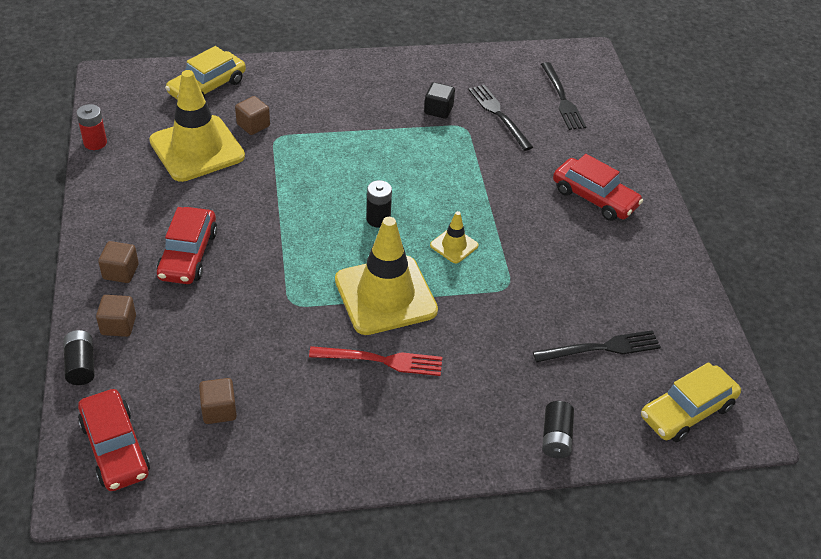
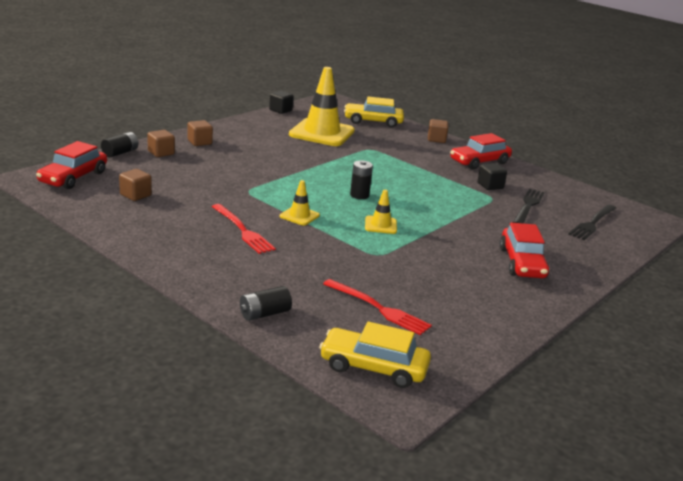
camera: 50 degrees right, 20 degrees down
(95, 143) = (280, 110): red battery -> black cube
(188, 255) = (239, 154): red car -> red car (479, 162)
(253, 125) = (367, 140): brown cube -> brown cube (436, 139)
(385, 295) = (299, 216): yellow traffic cone -> yellow traffic cone, size x0.45
(601, 348) = (379, 308): black fork -> red fork

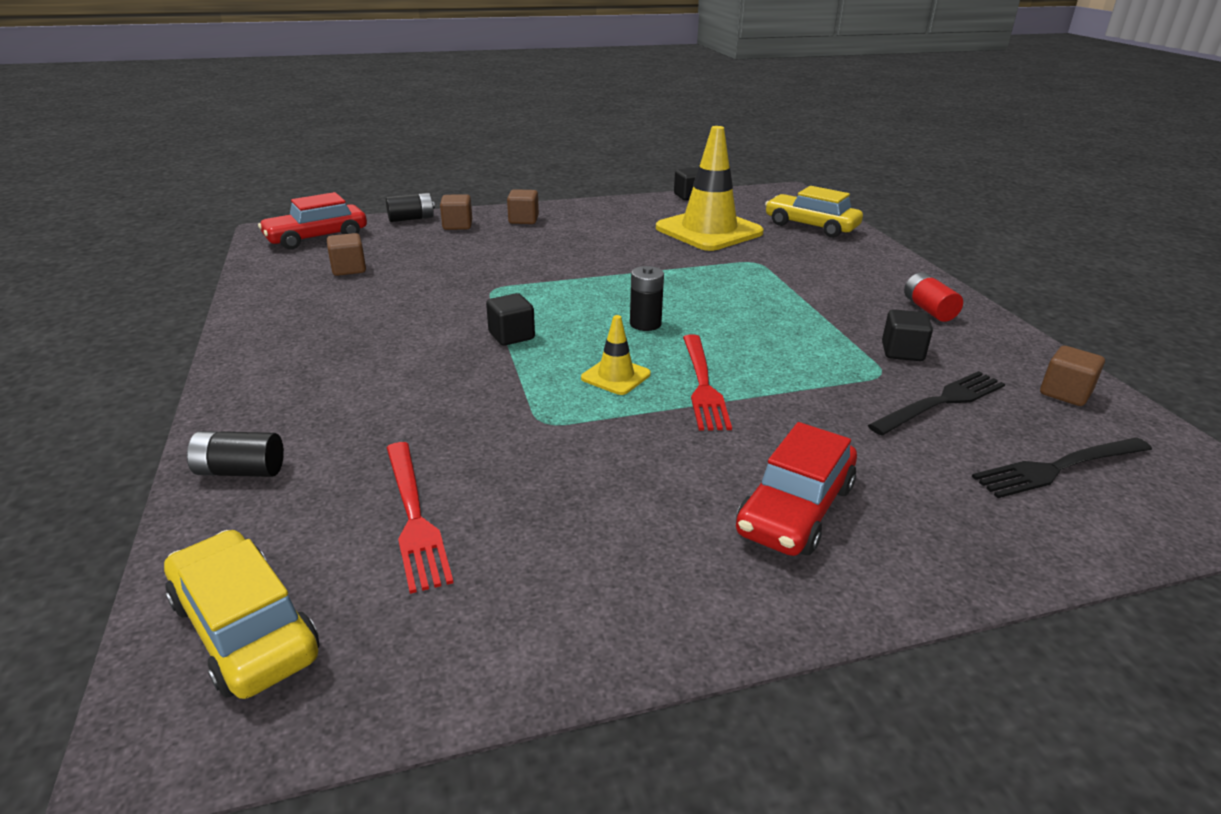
camera: 35 degrees right, 5 degrees up
(243, 230) = (404, 340): red fork -> red fork (703, 385)
(299, 216) = (511, 336): yellow traffic cone -> black cube
(436, 139) = (889, 264): brown cube -> brown cube (1065, 393)
(479, 162) = (929, 310): red car -> red battery

